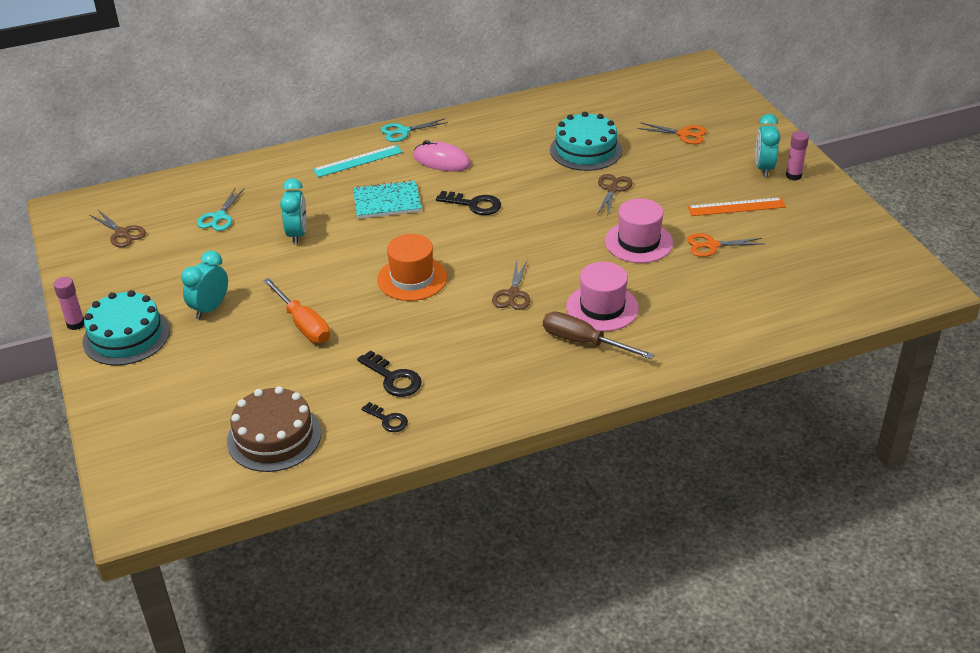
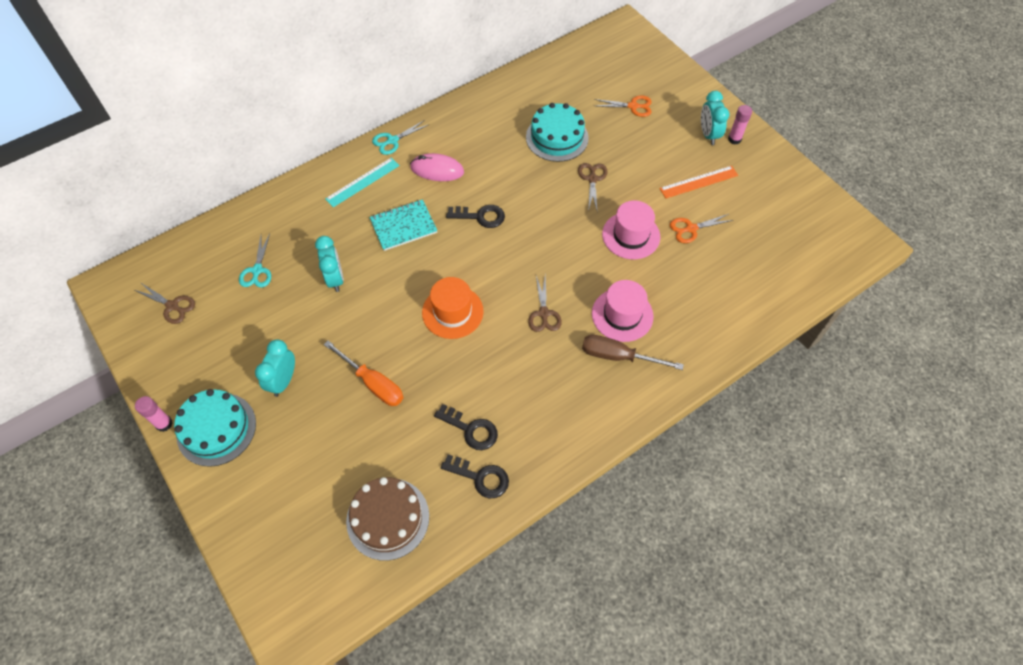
camera: 15 degrees left, 20 degrees up
(388, 420) = (480, 477): black key -> black key, size x1.53

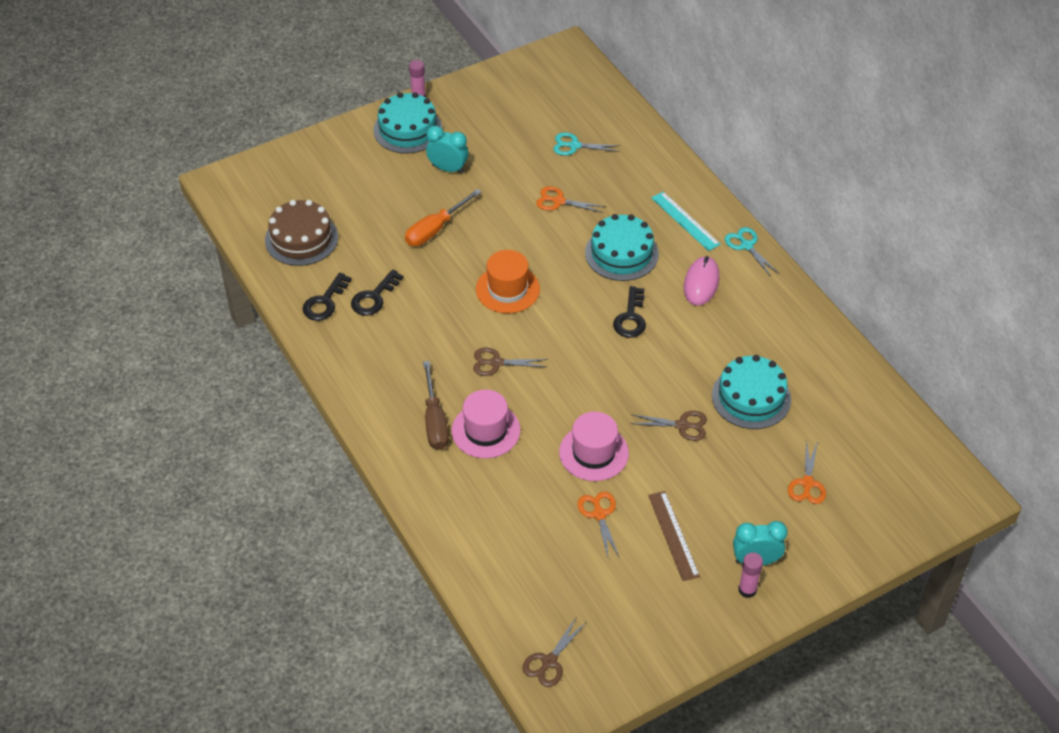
camera: 95 degrees right, 10 degrees down
(172, 306) = (539, 92): brown scissors -> brown scissors (549, 662)
(335, 279) = (558, 201): turquoise clock -> orange scissors
(403, 226) = (621, 253): turquoise notebook -> turquoise cake
(618, 356) = (435, 420): brown screwdriver -> brown screwdriver turned 150 degrees clockwise
(699, 182) = (673, 535): orange ruler -> brown ruler

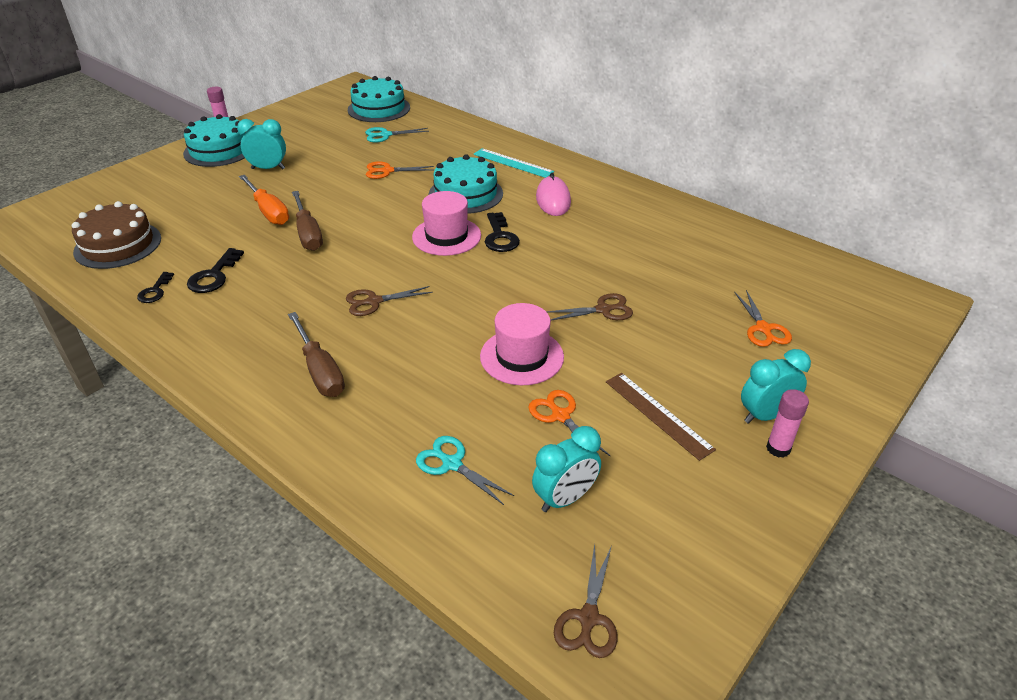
camera: 20 degrees left, 10 degrees down
(325, 302) = (155, 291): black key -> black key, size x0.65
(435, 229) = (268, 211): orange screwdriver -> orange screwdriver turned 60 degrees counterclockwise
(463, 267) = (308, 233): none -> brown screwdriver
(486, 430) = (386, 365): pink hat -> pink hat (446, 236)
(507, 289) = (362, 240): orange hat -> none
(572, 579) = (565, 498): none -> turquoise clock
(746, 245) = (578, 168): turquoise scissors -> turquoise scissors (451, 464)
(751, 397) = (656, 271): turquoise cake -> turquoise cake (379, 108)

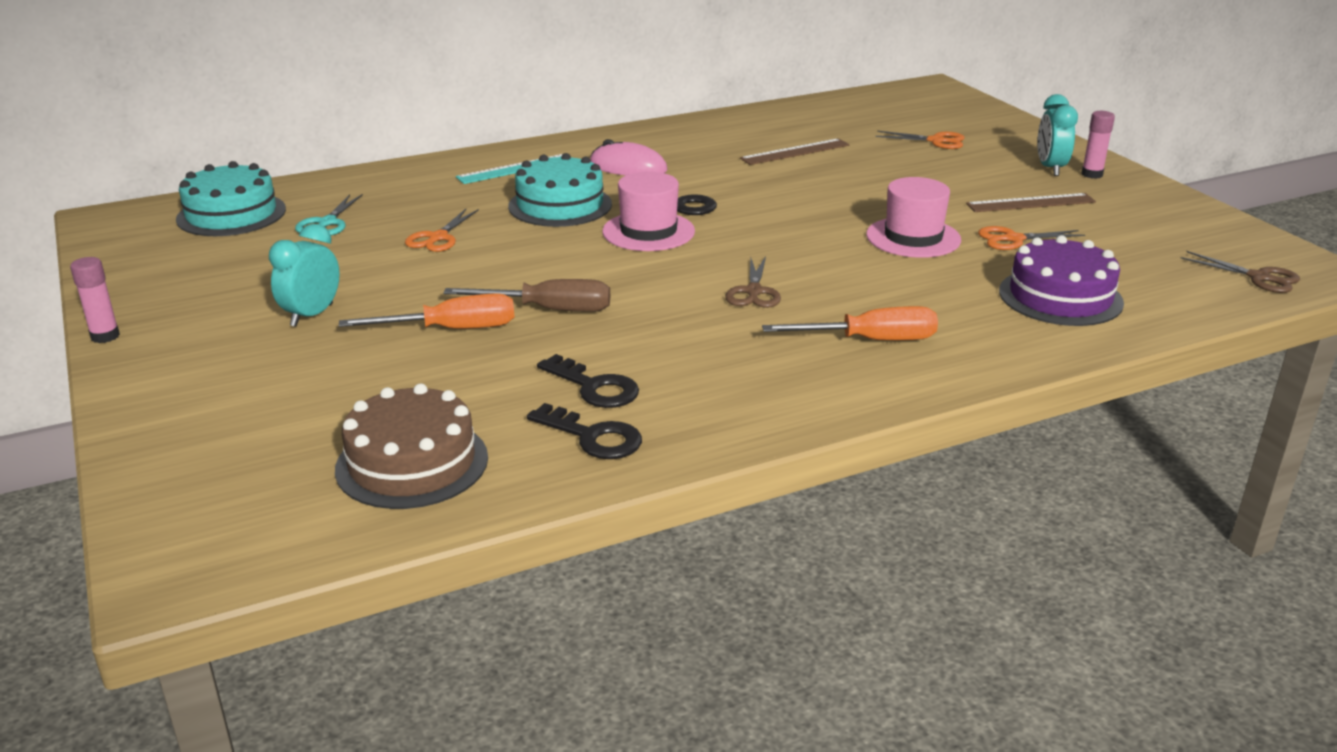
camera: 65 degrees left, 10 degrees down
(155, 291) = (593, 437): black key -> black key, size x1.53
(219, 150) = (181, 348): turquoise cake -> none
(320, 370) = (870, 340): brown screwdriver -> orange screwdriver
(451, 464) = (1060, 297): turquoise scissors -> purple cake
(565, 498) = (1123, 259): turquoise clock -> none
(603, 310) = (861, 189): brown scissors -> none
(655, 260) = (795, 152): none -> brown ruler

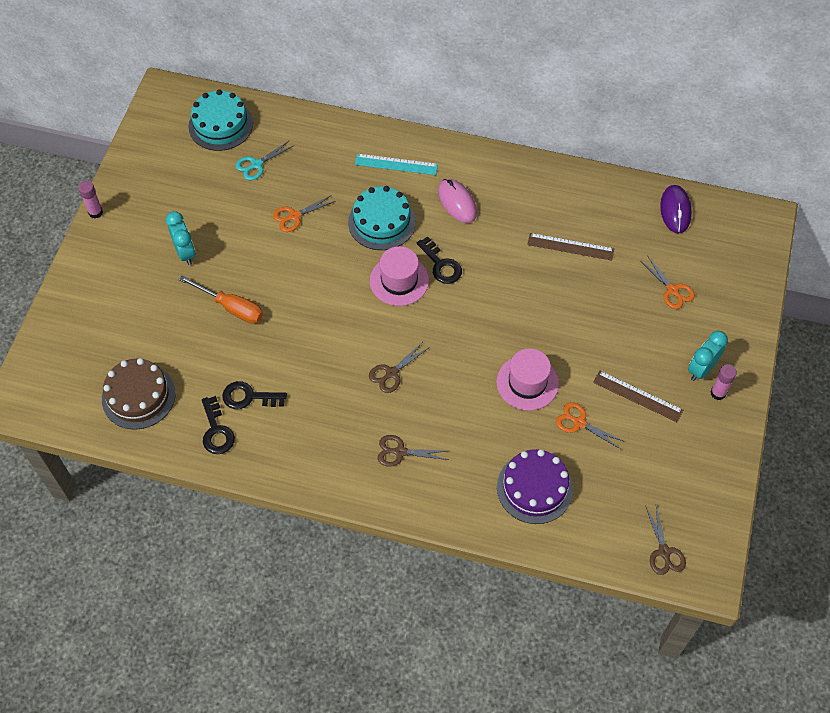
camera: 40 degrees right, 30 degrees up
(312, 315) = (185, 253): turquoise clock -> turquoise clock turned 90 degrees clockwise
(549, 310) = (286, 321): brown screwdriver -> none
(594, 387) = (249, 397): black key -> black key turned 105 degrees clockwise
(852, 105) = (675, 210): none -> purple mouse
(870, 340) = (400, 452): orange screwdriver -> brown scissors

